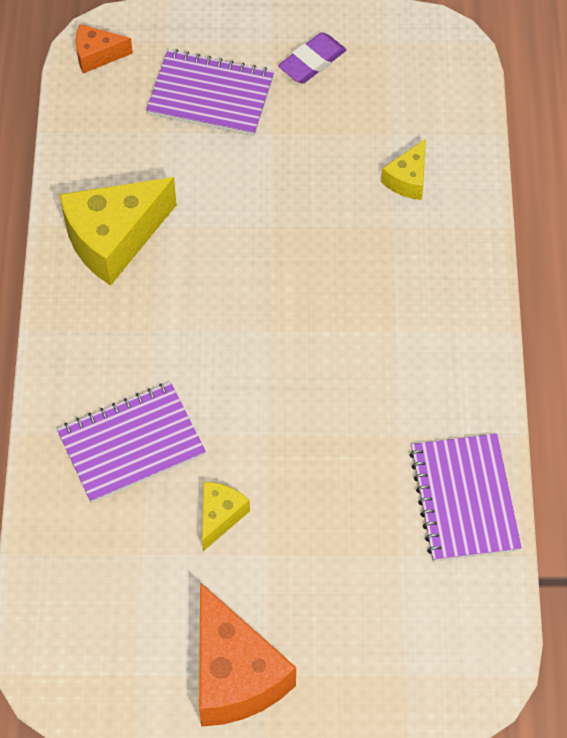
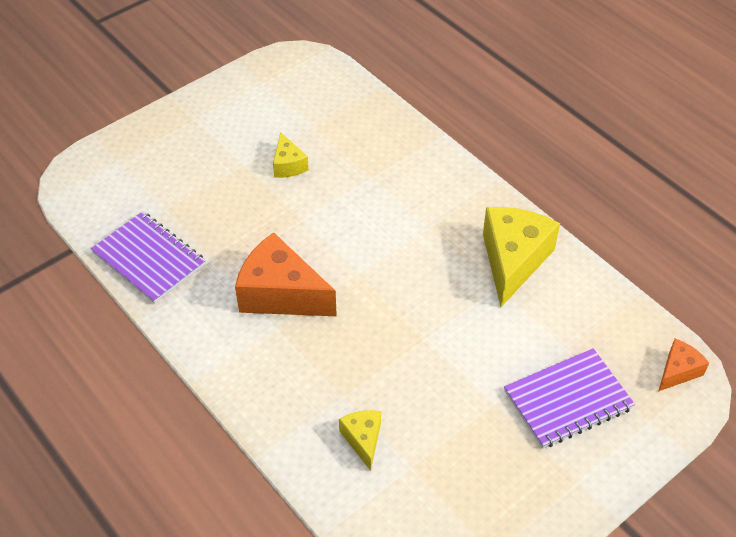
camera: 140 degrees right, 10 degrees down
(131, 444) = (374, 166): purple notebook -> none
(235, 674) = (212, 109): orange cheese -> orange cheese (280, 294)
(312, 62) = (528, 485): purple eraser -> none

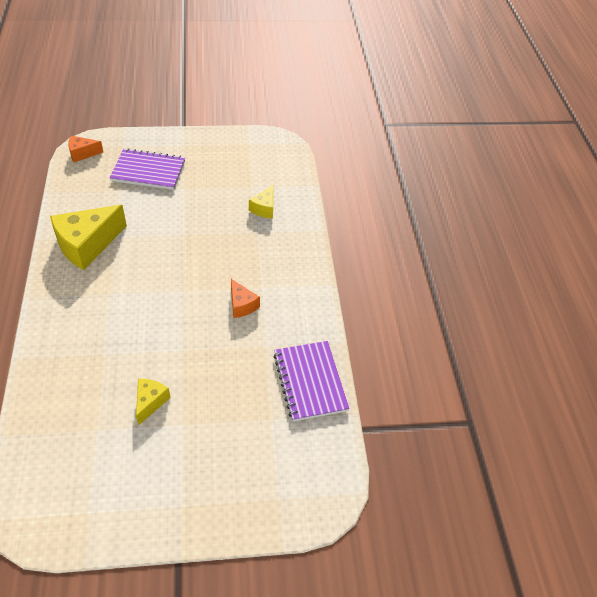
camera: 150 degrees left, 0 degrees up
(280, 294) = (242, 305): orange cheese -> orange cheese, size x0.51

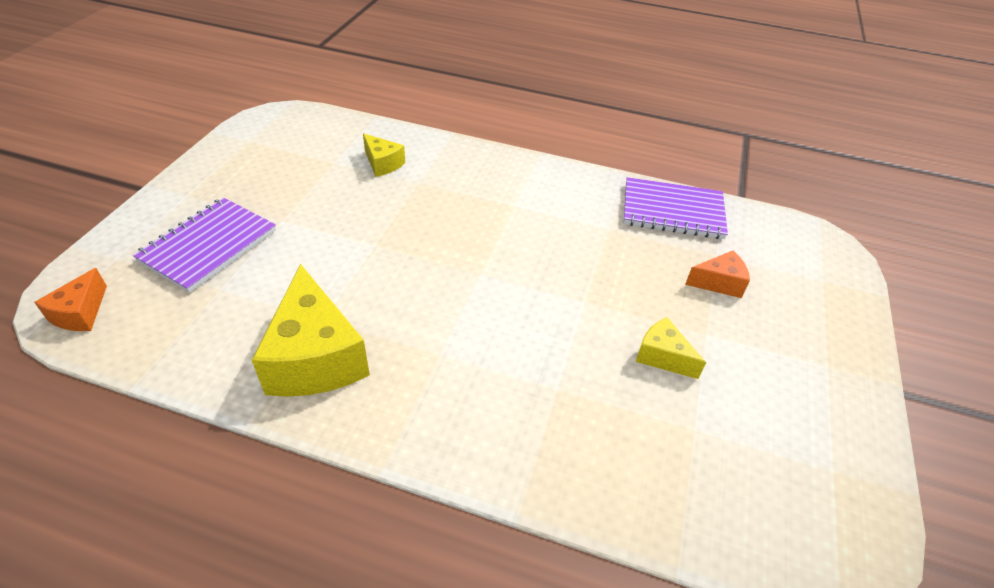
camera: 65 degrees left, 5 degrees down
(242, 305) = (535, 228): orange cheese -> orange cheese (719, 283)

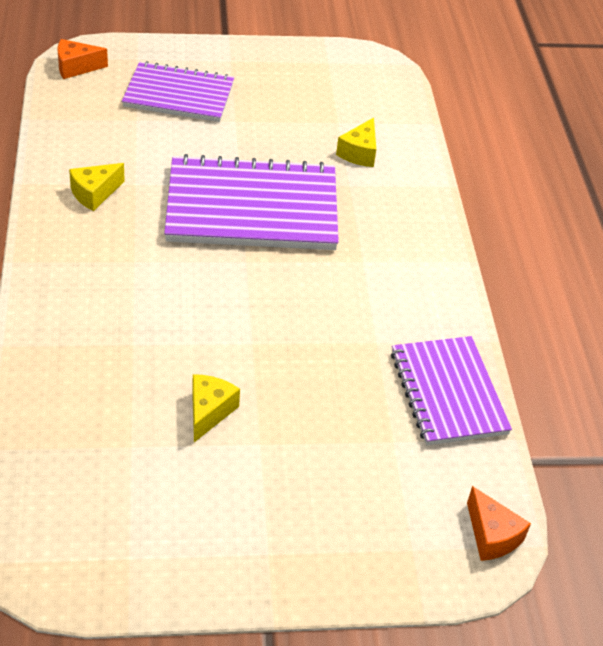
camera: 65 degrees right, 0 degrees up
(315, 357) = (94, 193): yellow cheese -> yellow cheese, size x0.51
(412, 247) = (252, 208): none -> purple notebook
(719, 283) = (346, 447): orange cheese -> orange cheese (492, 536)

